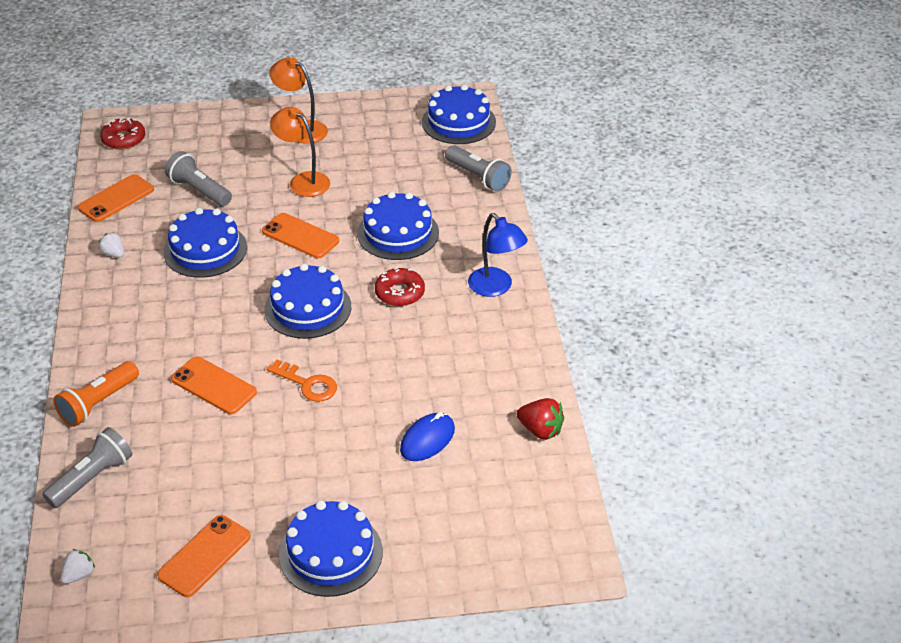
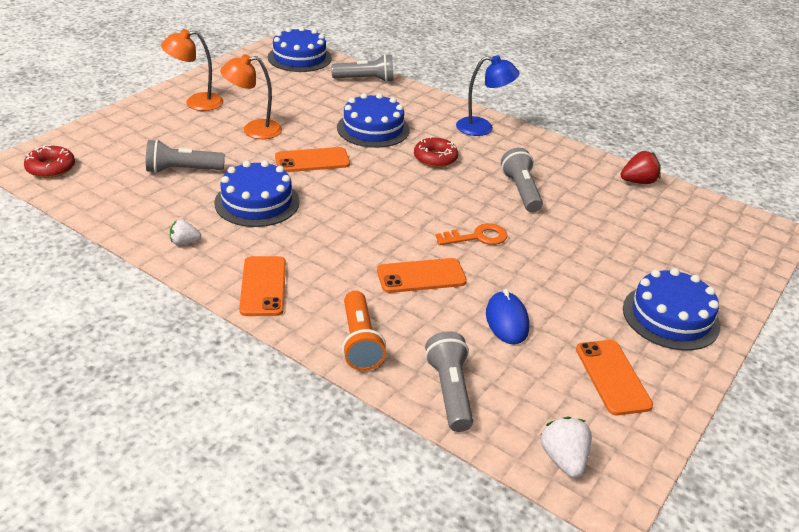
camera: 50 degrees left, 5 degrees down
(79, 575) = (563, 459): white strawberry -> white strawberry, size x1.51
(116, 199) = (118, 207): orange phone -> orange phone (263, 286)
(308, 308) = (395, 196): blue cake -> none
(416, 369) = (521, 191): none -> grey flashlight
(427, 440) = (598, 222): blue mouse -> blue mouse (507, 321)

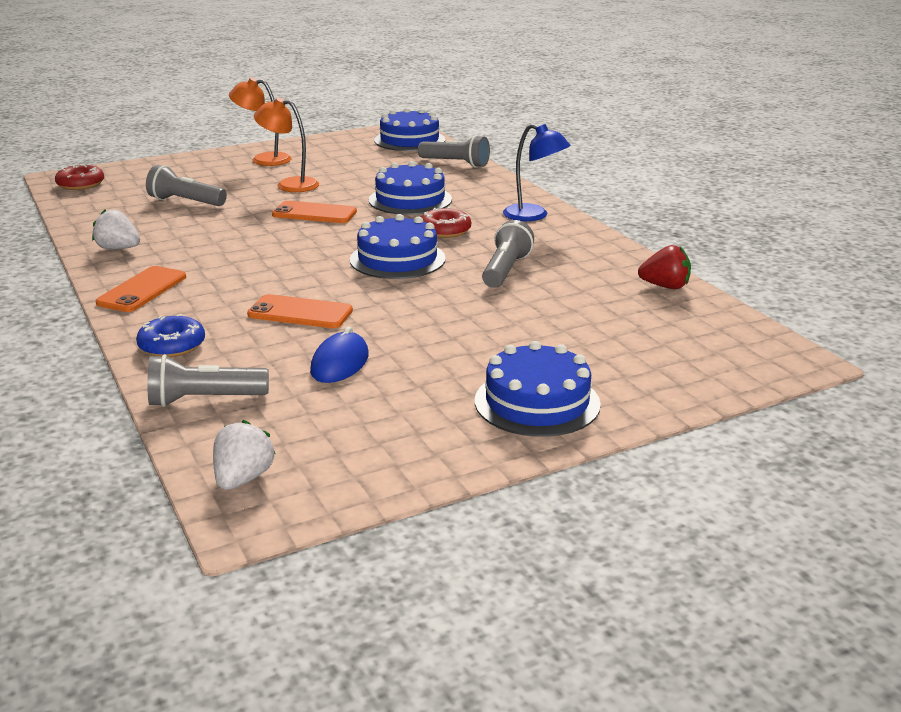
camera: 30 degrees right, 10 degrees down
(184, 242) = (118, 249): white strawberry -> white strawberry, size x1.51
(257, 202) = (220, 233): blue cake -> blue cake (397, 259)
(359, 342) = (172, 345): orange flashlight -> blue donut
(450, 391) = (204, 400): grey flashlight -> grey flashlight turned 120 degrees counterclockwise
(477, 237) = (403, 296): orange key -> none
(612, 377) = (392, 432): orange phone -> none

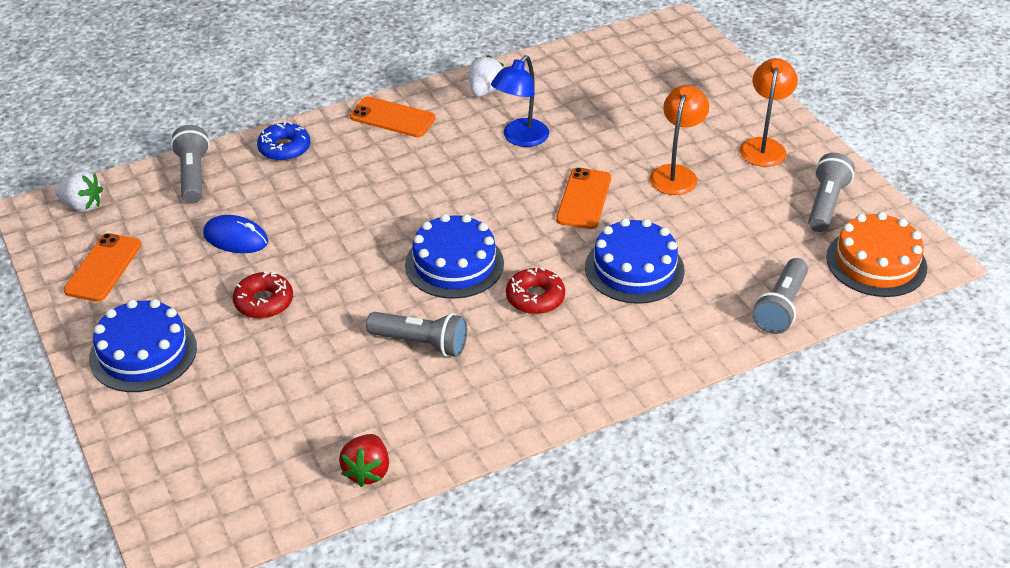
camera: 90 degrees right, 15 degrees up
(80, 184) = (657, 40): red donut -> red donut (264, 302)
(186, 202) = (612, 110): grey flashlight -> grey flashlight (826, 204)
(300, 313) = (335, 209): orange phone -> orange phone (103, 268)
(409, 140) = (876, 262): blue cake -> orange cake
(534, 216) = (587, 374): blue lamp -> blue lamp (520, 138)

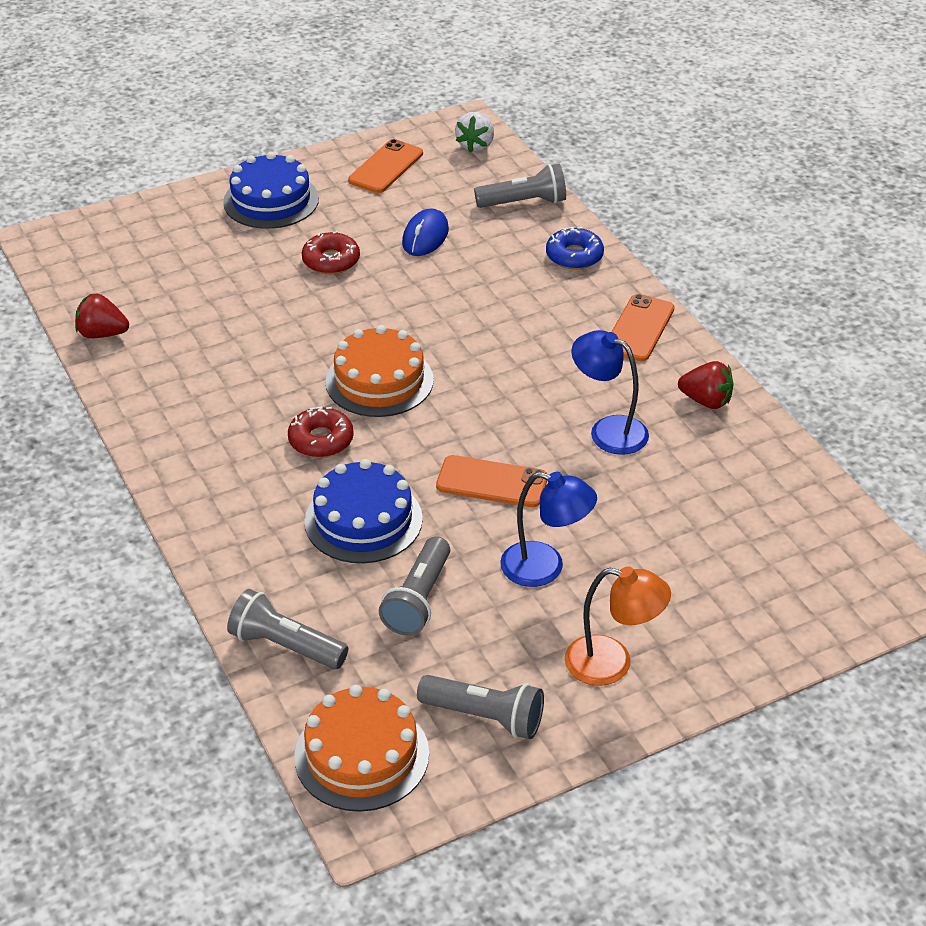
camera: 90 degrees right, 0 degrees up
(103, 268) = (386, 167): orange phone -> orange phone turned 75 degrees counterclockwise
(421, 343) = (261, 361): grey flashlight -> grey flashlight (418, 599)
(454, 264) = (379, 381): blue cake -> orange cake
(485, 90) = (706, 401): white strawberry -> red strawberry
(676, 174) = (545, 568): orange lamp -> blue lamp

